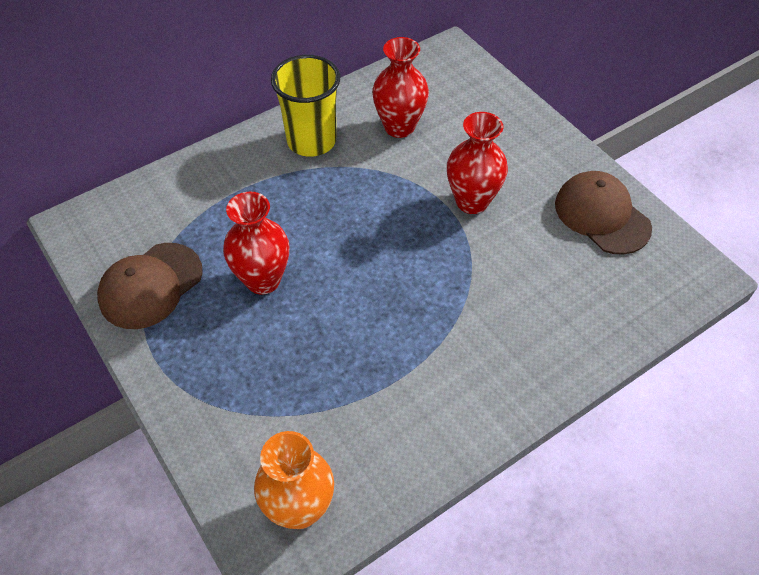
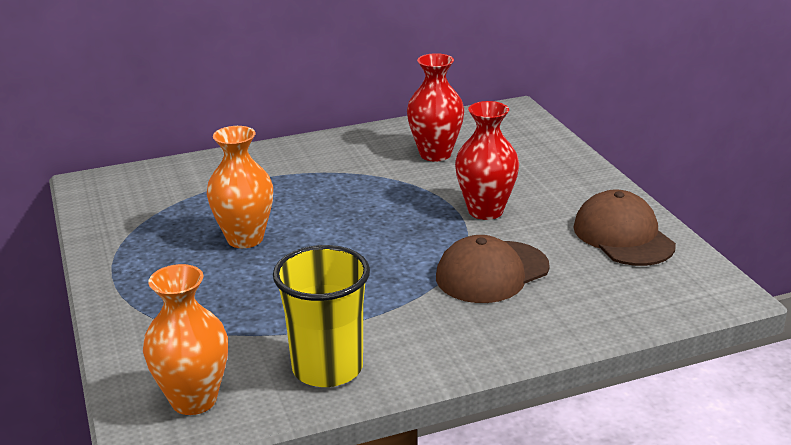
camera: 15 degrees right, 25 degrees down
(150, 286) = (136, 229): brown cap -> brown cap (492, 272)
(263, 280) = (245, 239): red vase -> orange vase
(311, 141) = (342, 154): yellow cup -> yellow cup (327, 368)

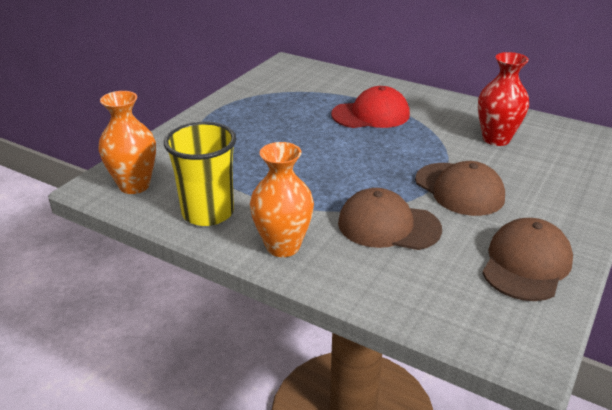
camera: 50 degrees right, 5 degrees up
(245, 239) = (299, 126): orange vase -> orange vase (283, 246)
(291, 190) = (371, 114): none -> red cap
(485, 211) = (459, 189): red vase -> brown cap

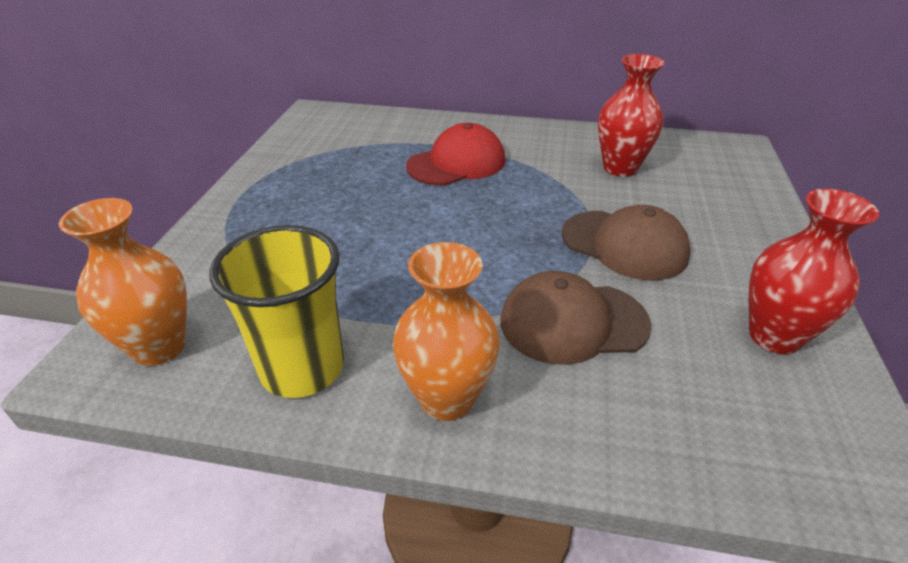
camera: 20 degrees left, 5 degrees up
(526, 264) = (774, 336): brown cap -> red vase

